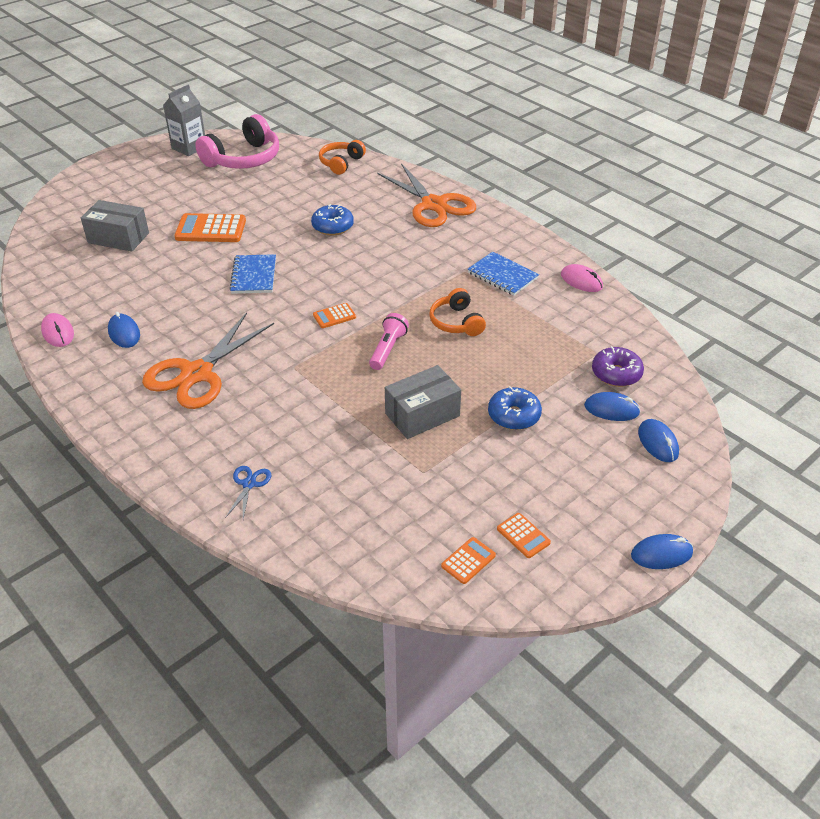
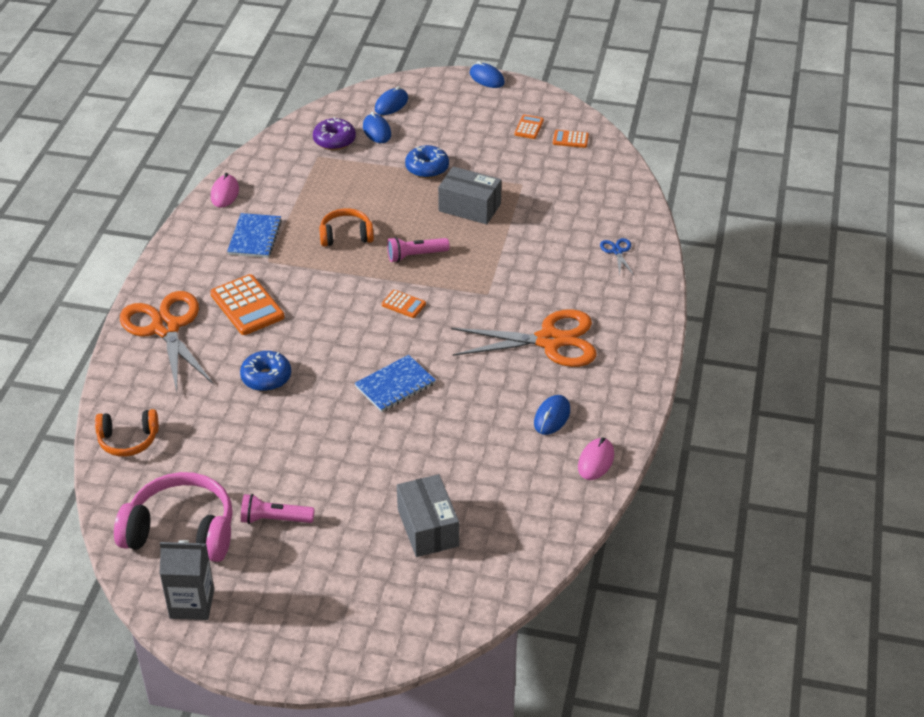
camera: 125 degrees left, 0 degrees up
(207, 189) = (275, 519): none -> pink flashlight
(211, 229) = (348, 464): orange calculator -> orange calculator (247, 306)
(249, 484) = (617, 251): blue scissors -> blue scissors turned 105 degrees clockwise
(434, 205) = (166, 328): orange scissors -> orange scissors turned 45 degrees counterclockwise
(456, 322) = (346, 235): orange headphones -> orange headphones turned 135 degrees counterclockwise

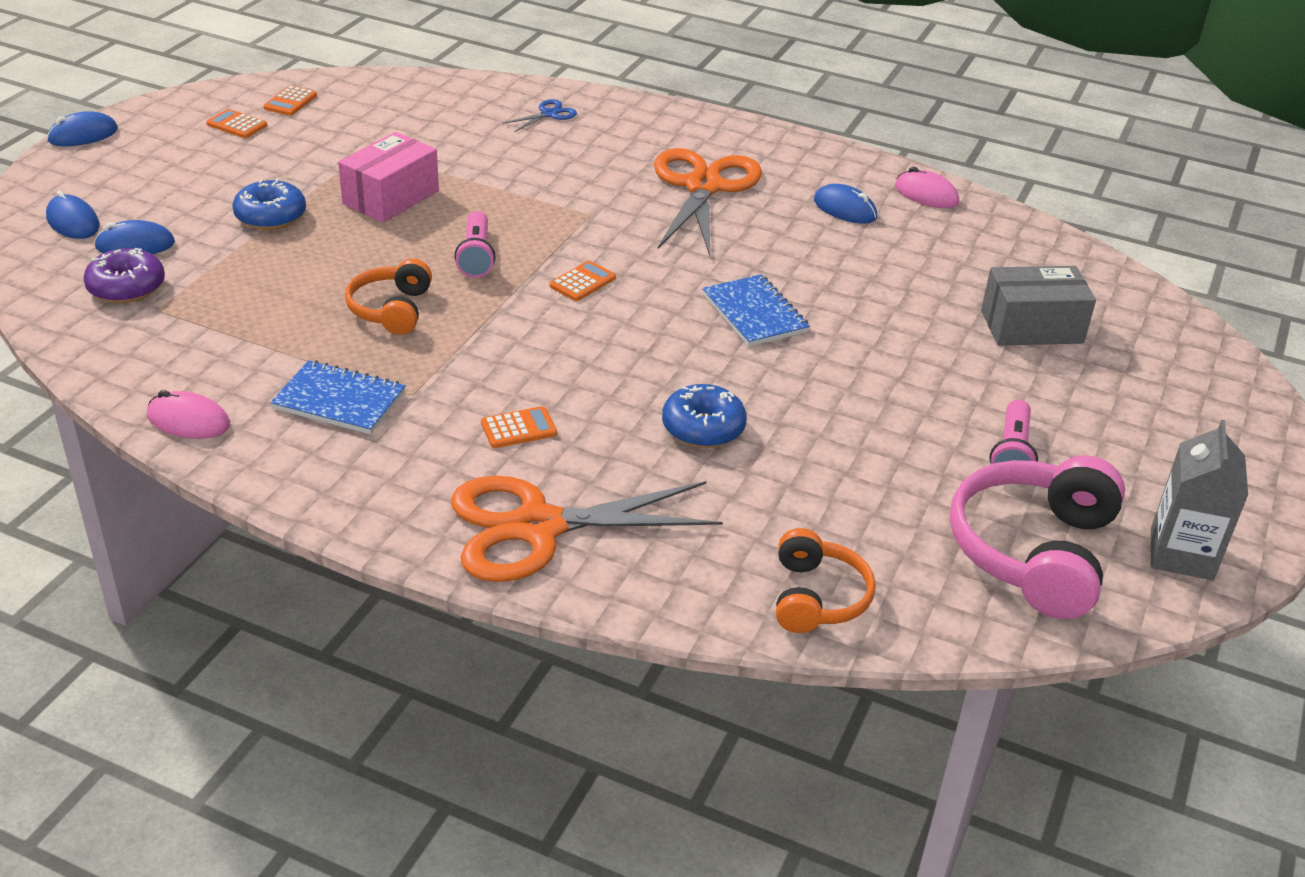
camera: 80 degrees left, 5 degrees down
(247, 306) = (518, 428): orange calculator -> orange calculator, size x0.52
(469, 207) = (391, 197): grey box -> pink box
(617, 251) = (549, 114): blue scissors -> blue scissors turned 135 degrees clockwise

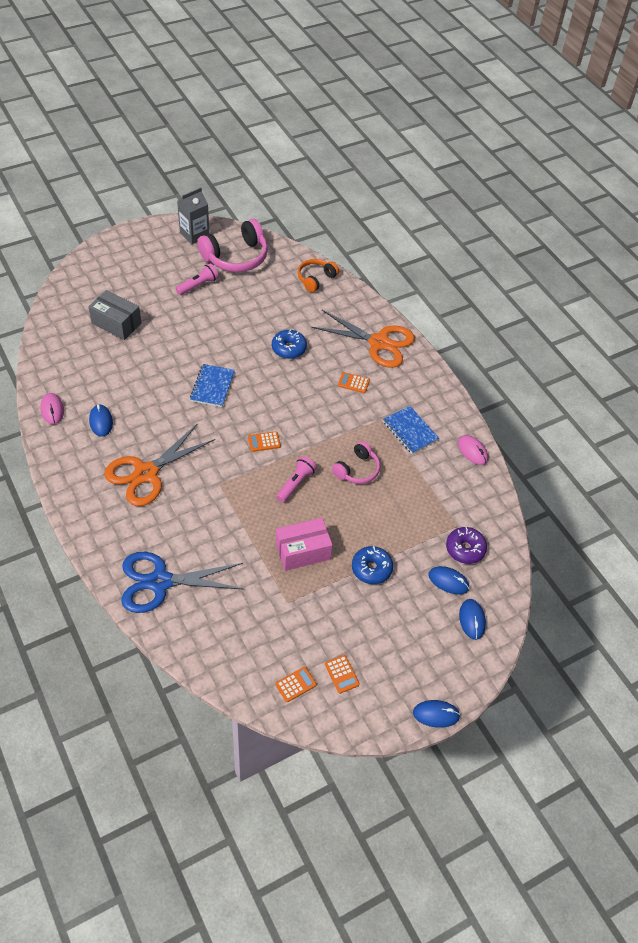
camera: 145 degrees left, 15 degrees up
(391, 309) = (357, 470): orange headphones -> pink headphones
(549, 114) = (160, 582): blue scissors -> blue scissors, size x2.40

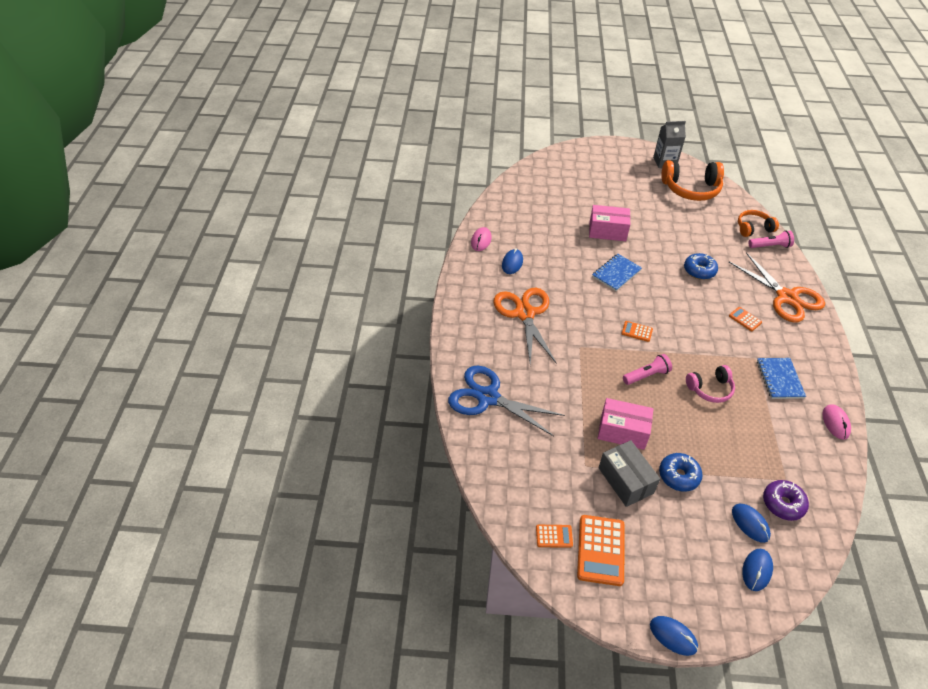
camera: 35 degrees right, 5 degrees down
(116, 323) = (565, 201): grey box -> grey box (625, 480)
(146, 473) = (525, 313): orange scissors -> orange scissors turned 90 degrees clockwise
(179, 341) = (607, 231): none -> pink box
(198, 285) = (647, 198): pink flashlight -> pink flashlight (770, 246)
(236, 257) = (691, 189): pink headphones -> orange headphones
(342, 674) = (600, 550): orange calculator -> orange calculator, size x1.91

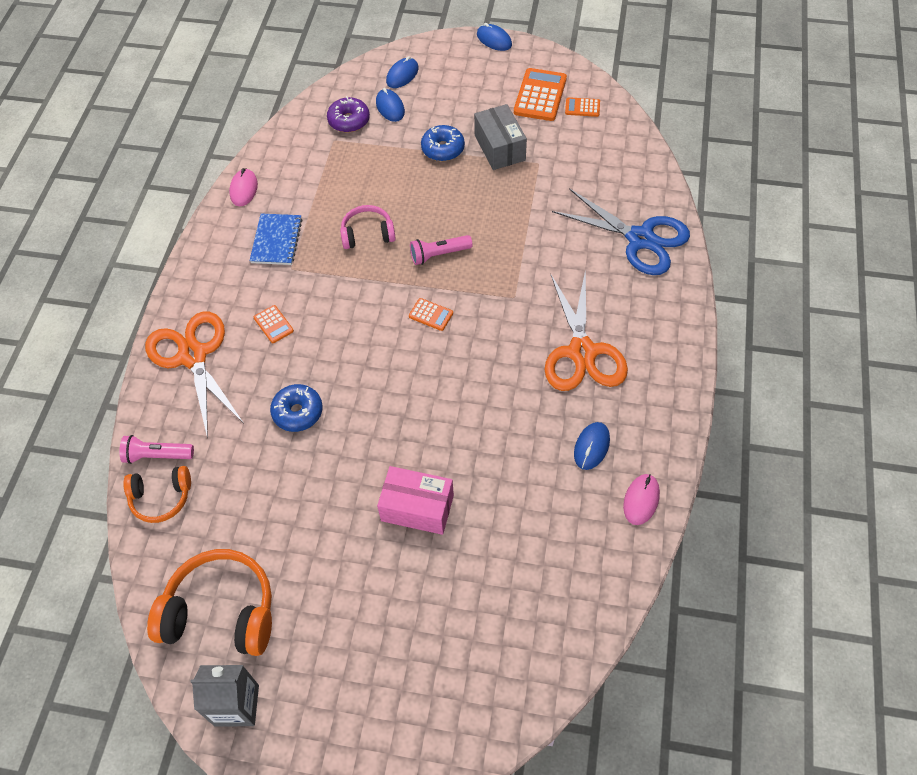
camera: 170 degrees left, 10 degrees up
(616, 273) = (429, 415): blue notebook -> none
(622, 431) = (488, 193): pink box -> none

